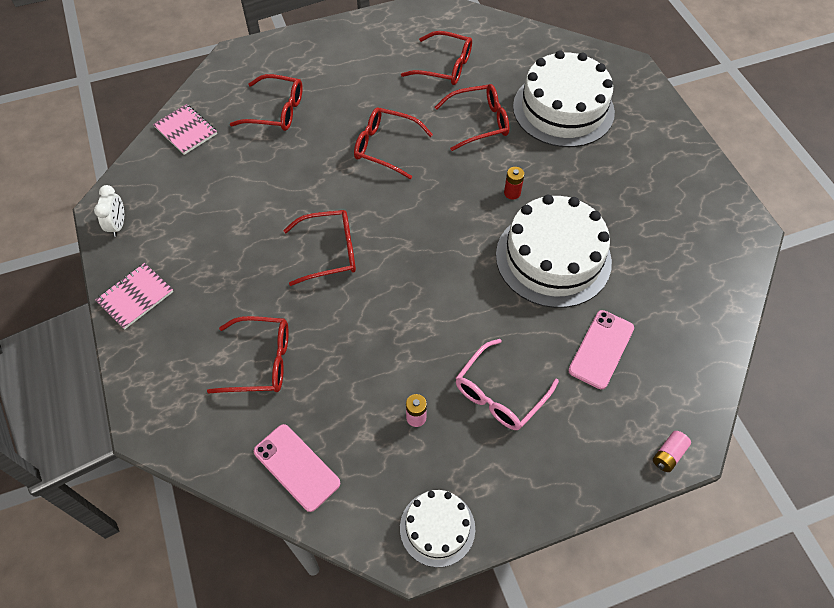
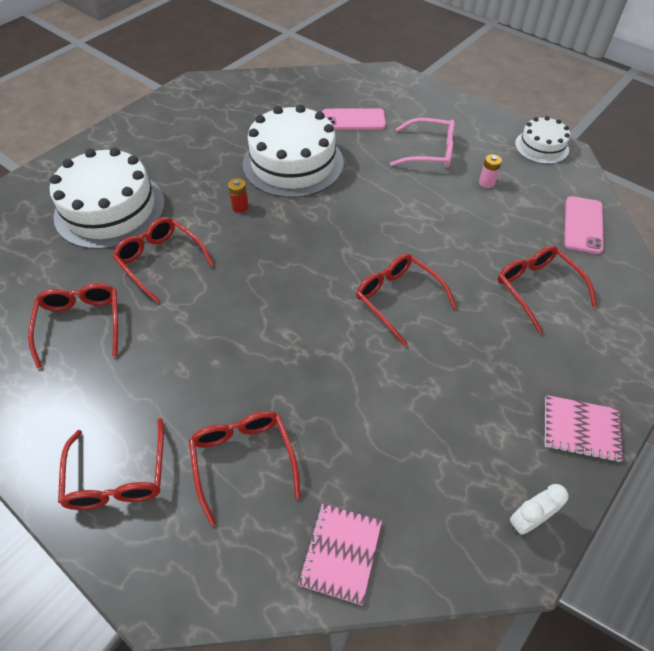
camera: 120 degrees left, 5 degrees down
(385, 147) = (239, 320): red glasses -> red glasses (118, 477)
(668, 455) = (401, 78): pink battery -> none

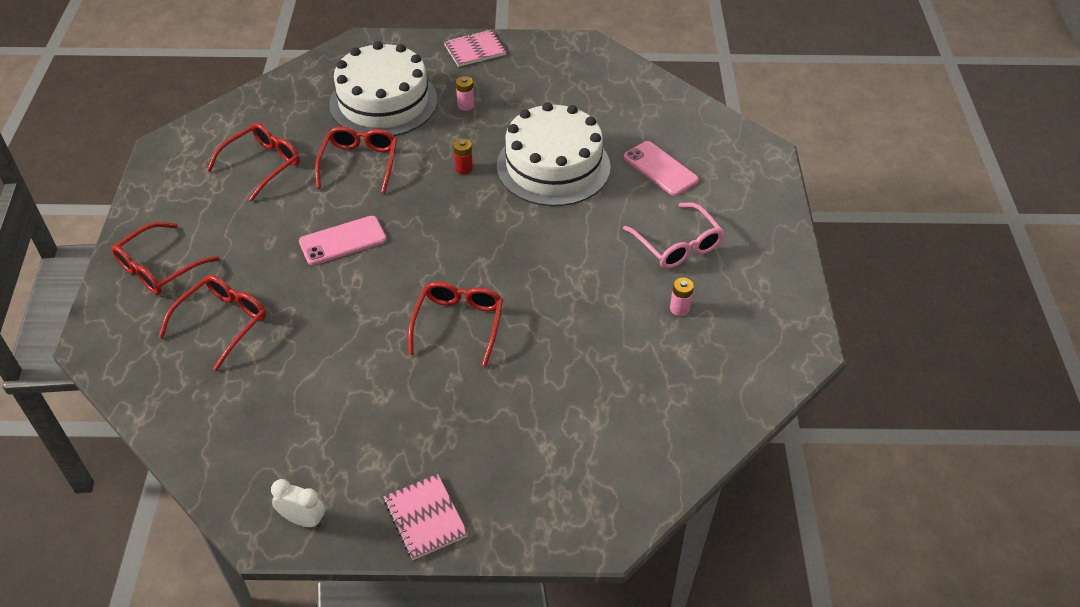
camera: 50 degrees right, 5 degrees down
(175, 169) = (465, 105): none -> pink battery
(340, 553) = (190, 419): pink notebook -> pink notebook (475, 50)
(537, 288) = (568, 414): red glasses -> none
(541, 147) = (790, 324): white cake -> none
(583, 225) = (699, 411): pink phone -> pink phone (343, 241)

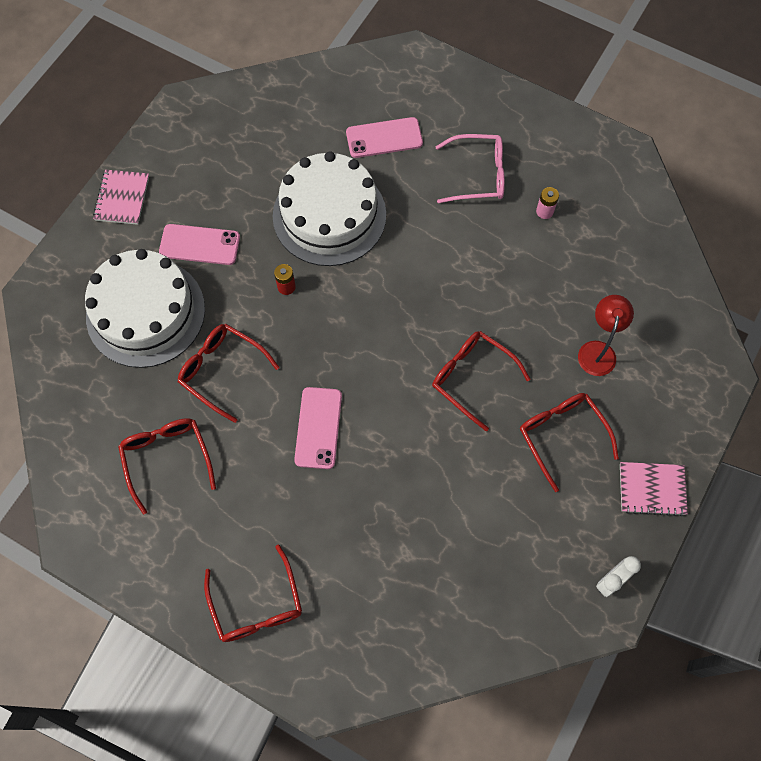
camera: 60 degrees left, 20 degrees up
(223, 322) = (362, 569): red glasses -> red glasses (561, 435)
(465, 105) = (199, 245): pink battery -> pink phone
(555, 410) = (598, 350): none -> red lamp

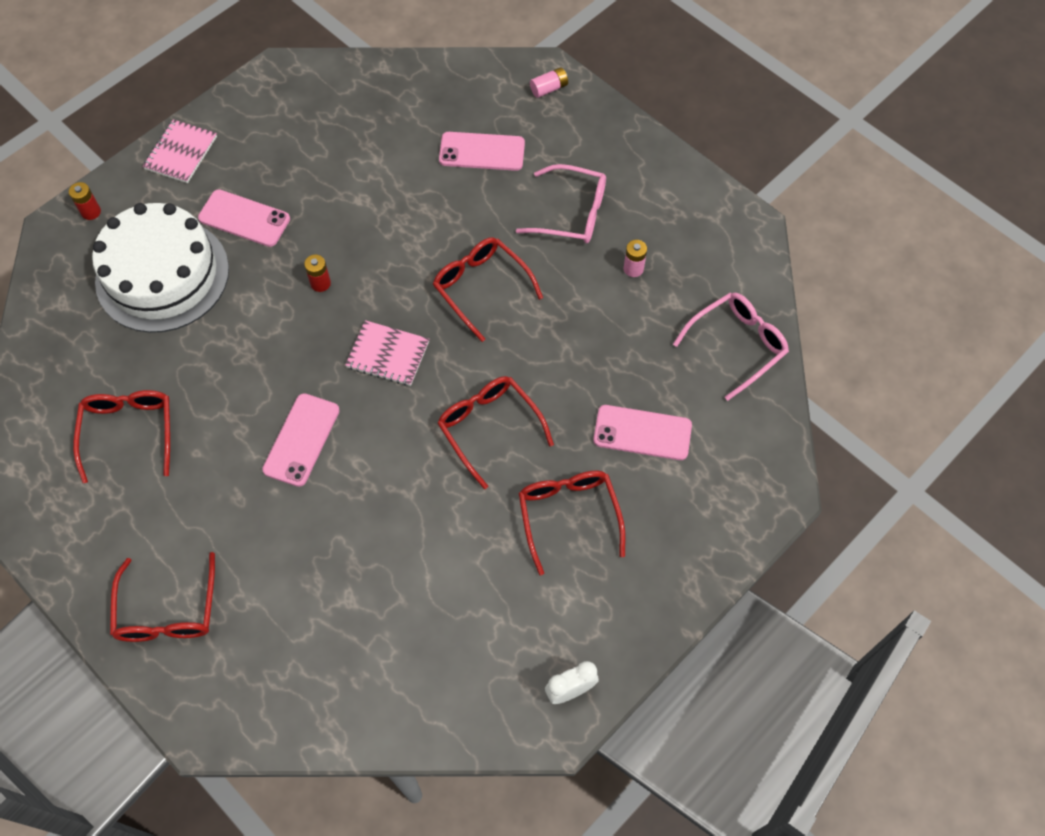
camera: 15 degrees right, 5 degrees down
(61, 270) = (91, 212): none -> red battery
(222, 371) = (220, 354): red glasses -> red glasses (481, 287)
(329, 215) = (393, 219): white cake -> none
(422, 69) = (549, 88): none -> pink battery
(598, 350) = (642, 433): red lamp -> pink phone
(650, 257) = (737, 345): none -> pink glasses
(652, 489) = (652, 601): pink notebook -> pink notebook (388, 355)

